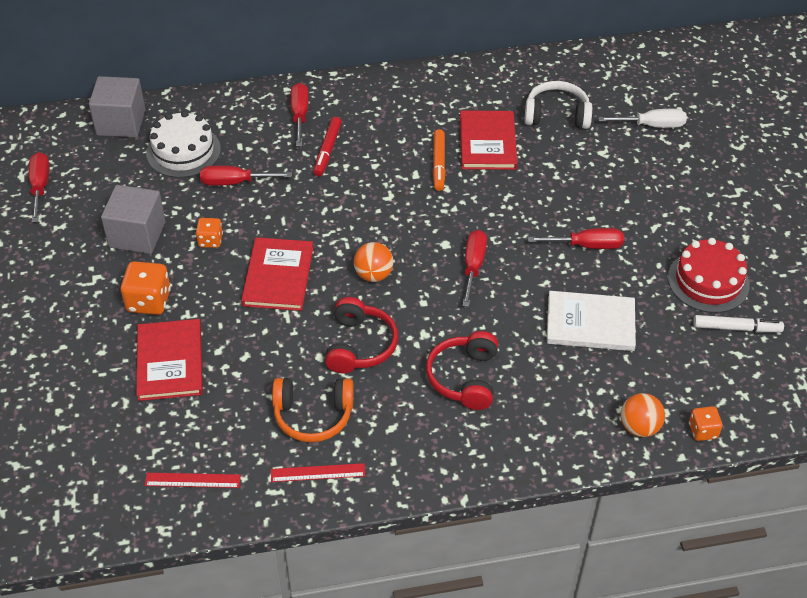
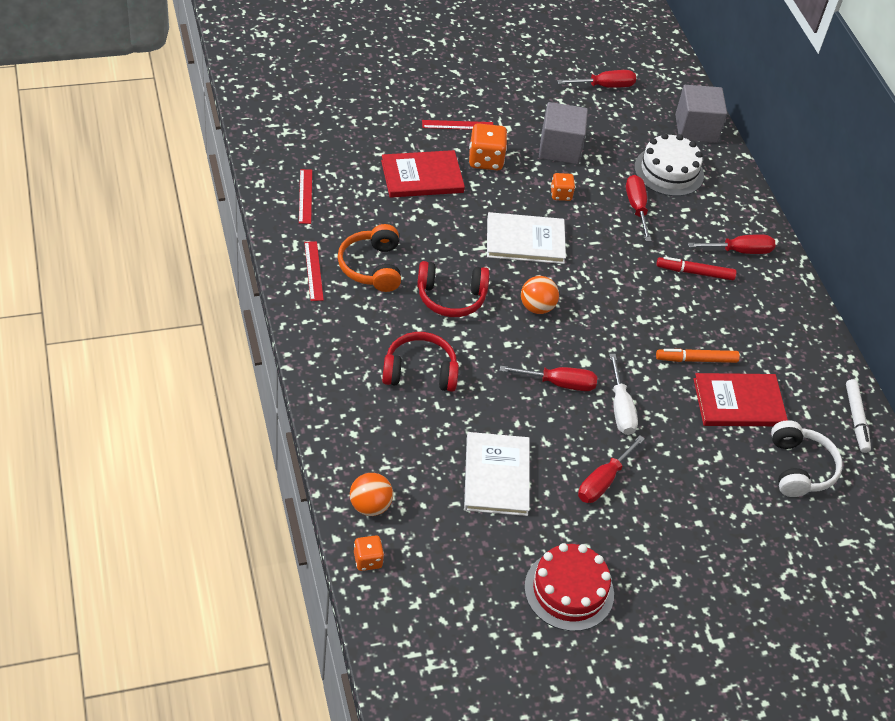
camera: 80 degrees right, 0 degrees up
(85, 323) = (457, 125): none -> red ruler
(278, 276) = (525, 241): red book -> white book
(586, 245) = (603, 481): red screwdriver -> red screwdriver turned 45 degrees clockwise
(652, 125) = (808, 562): white screwdriver -> white screwdriver (620, 408)
(736, 328) = (505, 609): white marker -> white marker (856, 419)

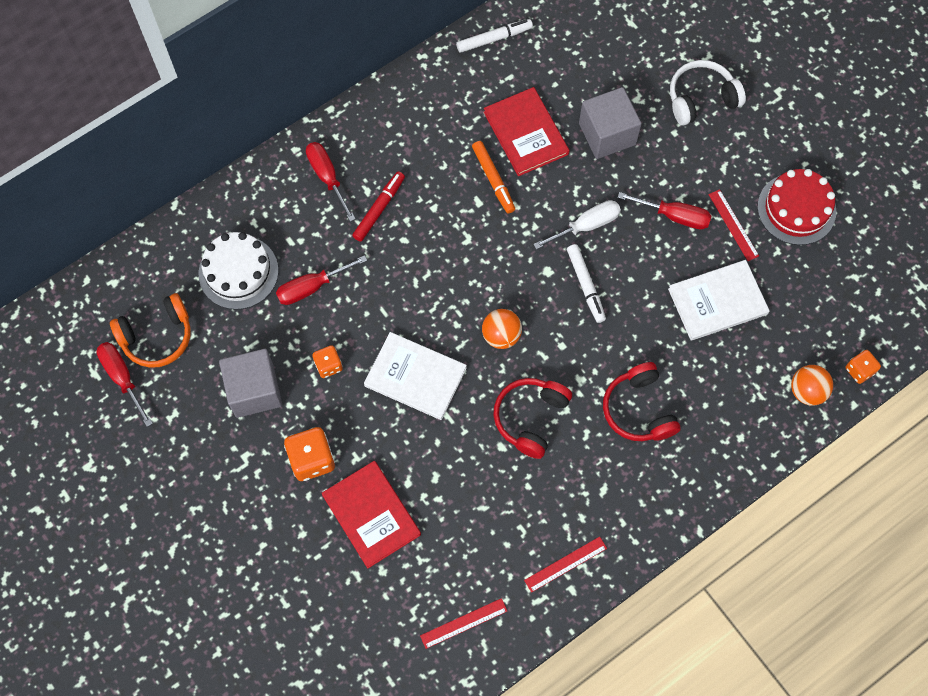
camera: 105 degrees left, 20 degrees up
(372, 267) = (530, 509): orange headphones -> orange headphones (157, 336)
(451, 297) = (530, 418): red headphones -> red headphones turned 135 degrees counterclockwise
(457, 125) = (267, 510): red ruler -> red ruler (733, 225)
(525, 241) = (415, 377): white book -> white book turned 45 degrees counterclockwise
(559, 383) = (585, 285): red screwdriver -> white marker
(695, 273) = (379, 209): red marker -> red marker turned 135 degrees counterclockwise
(696, 128) = (153, 264): grey cube -> grey cube (607, 134)
(799, 468) = (573, 71): white headphones -> white headphones (701, 98)

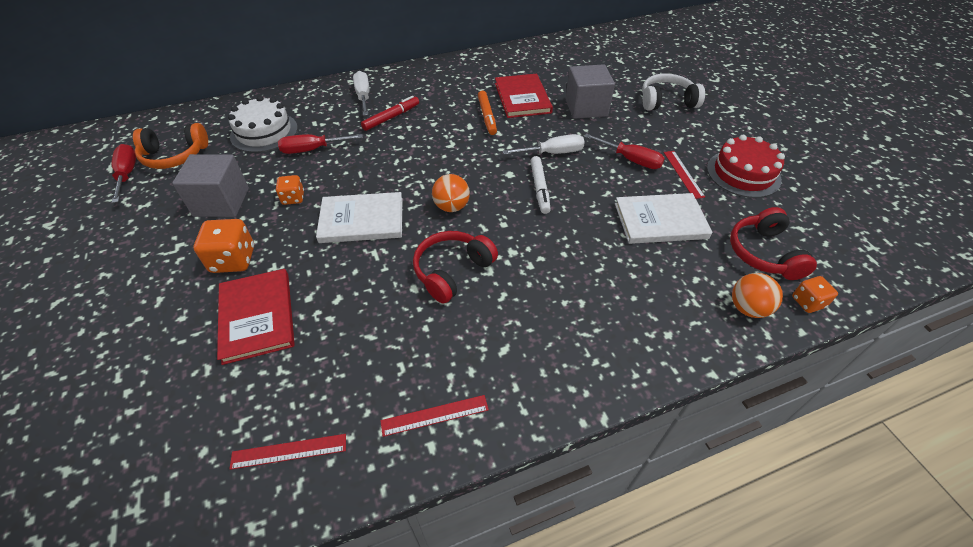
camera: 15 degrees right, 20 degrees down
(327, 177) = (363, 96): red screwdriver -> white screwdriver
(415, 377) = (362, 220): white book -> white book turned 45 degrees counterclockwise
(494, 38) = (517, 53): white marker -> none
(638, 409) = (563, 287): red headphones -> red headphones (763, 253)

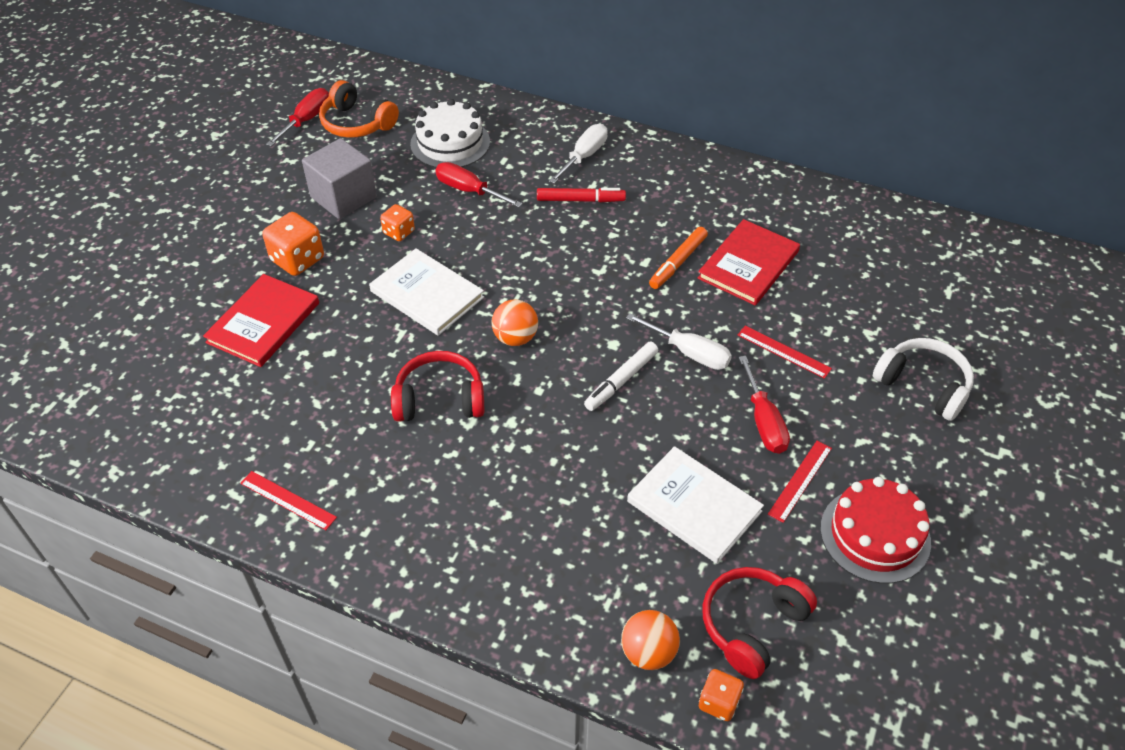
camera: 45 degrees right, 0 degrees up
(289, 451) = (179, 441): red ruler -> red ruler (784, 351)
(586, 108) = (806, 325): grey cube -> none

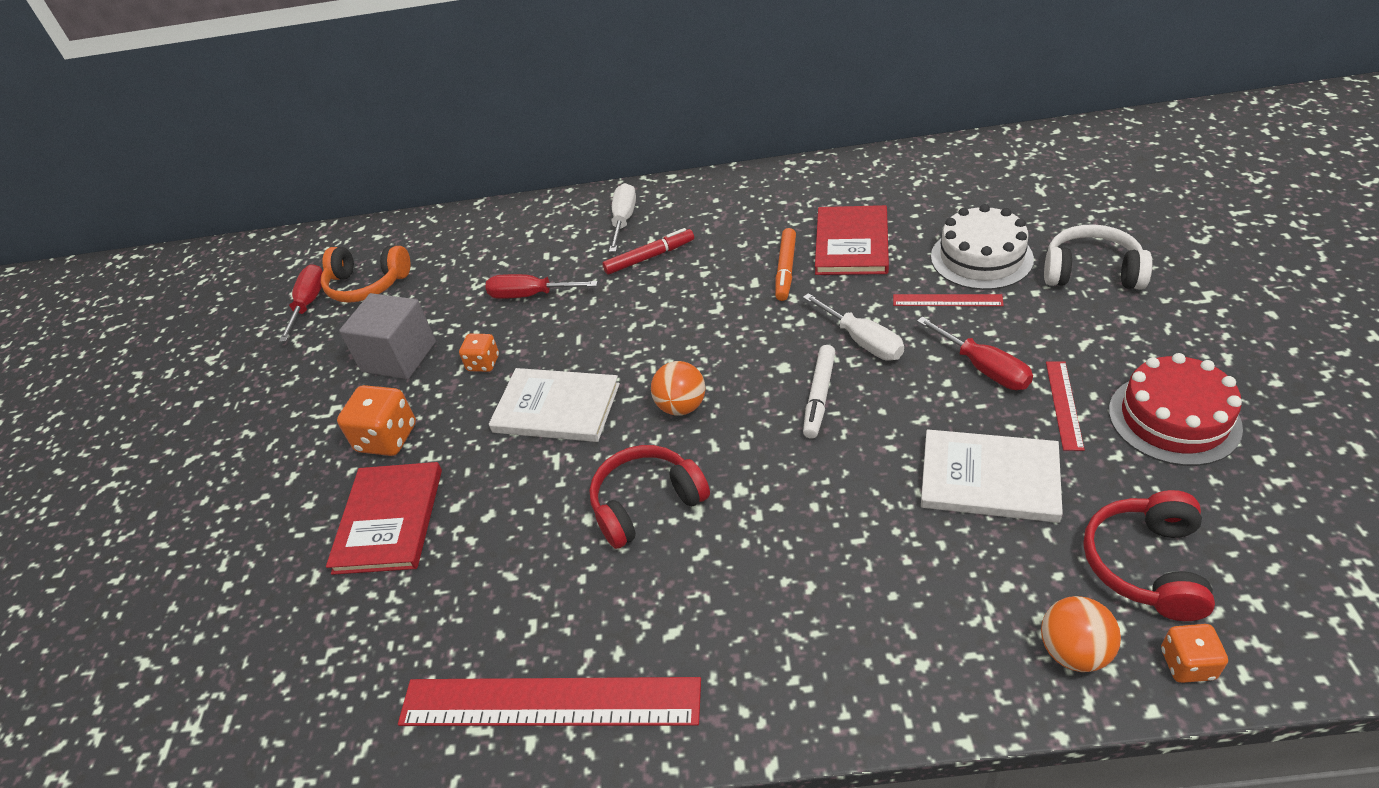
camera: 20 degrees left, 5 degrees down
(288, 500) = (549, 701): red ruler -> red ruler, size x2.09
(450, 143) = (480, 262): white cake -> white cake (981, 258)
(689, 353) = (862, 341): white screwdriver -> white screwdriver turned 45 degrees clockwise

